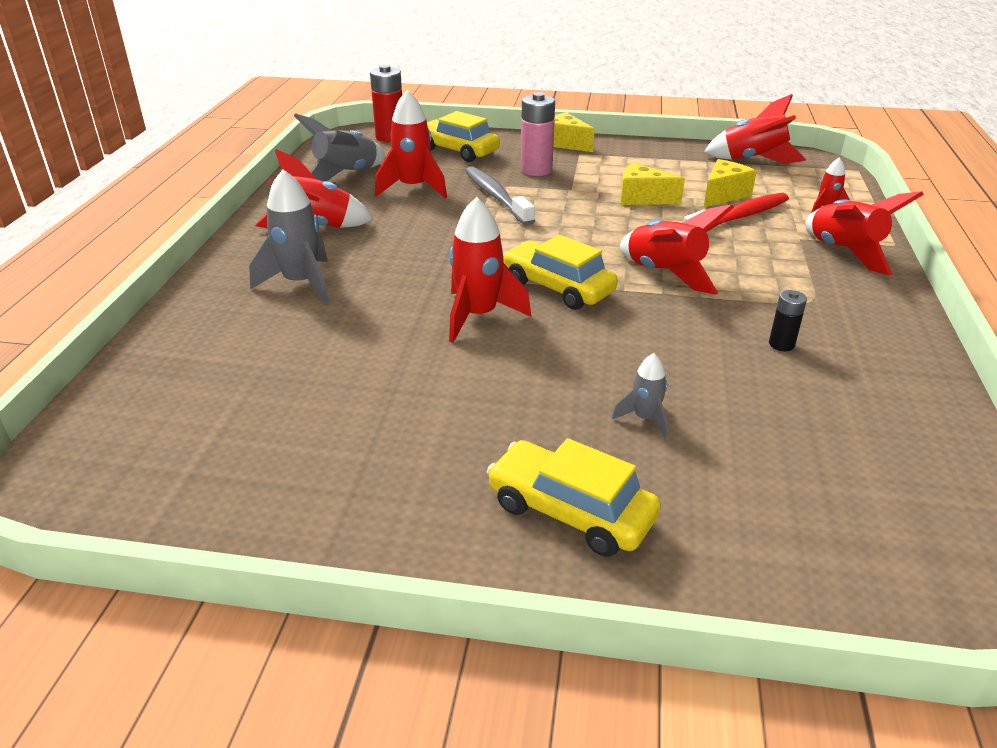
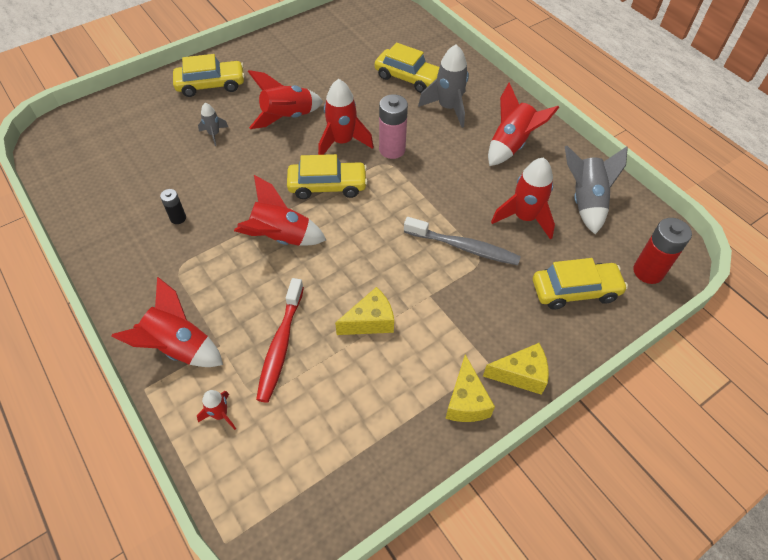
camera: 135 degrees right, 20 degrees up
(273, 338) = (408, 78): none -> yellow car
(536, 170) = (485, 306): pink battery -> pink battery (392, 149)
(723, 195) = (315, 376): yellow cheese -> yellow cheese (466, 401)
(753, 160) = (338, 479): red rocket -> red rocket (287, 117)

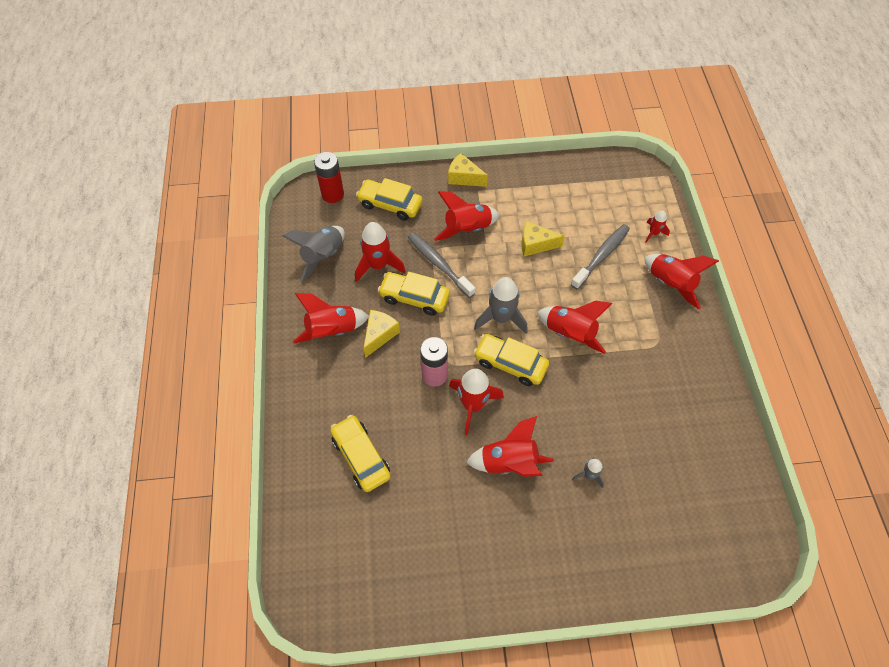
camera: 150 degrees left, 5 degrees up
(178, 218) = (647, 391): black battery -> none
(211, 85) = (570, 555): yellow car -> yellow car (414, 297)
(280, 345) = (601, 256): red toothbrush -> grey toothbrush
(448, 108) = (352, 397): grey rocket -> grey rocket (501, 318)
(463, 303) = (467, 229): none -> red rocket
(466, 401) = (505, 179): yellow cheese -> yellow cheese (379, 335)

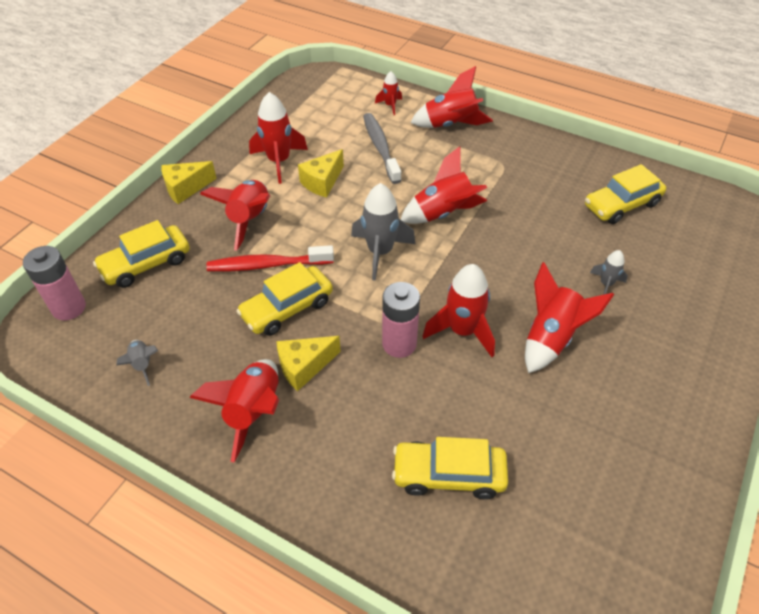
camera: 55 degrees left, 10 degrees down
(323, 256) = (142, 364): grey rocket -> grey rocket, size x0.53
(333, 194) = (69, 308): red battery -> pink battery
(378, 265) = (212, 318): red rocket -> red rocket (279, 161)
(379, 335) = (304, 367): yellow cheese -> yellow cheese turned 90 degrees counterclockwise
(439, 264) = (267, 265): grey toothbrush -> red toothbrush
(510, 364) = (439, 274): yellow car -> yellow car (621, 205)

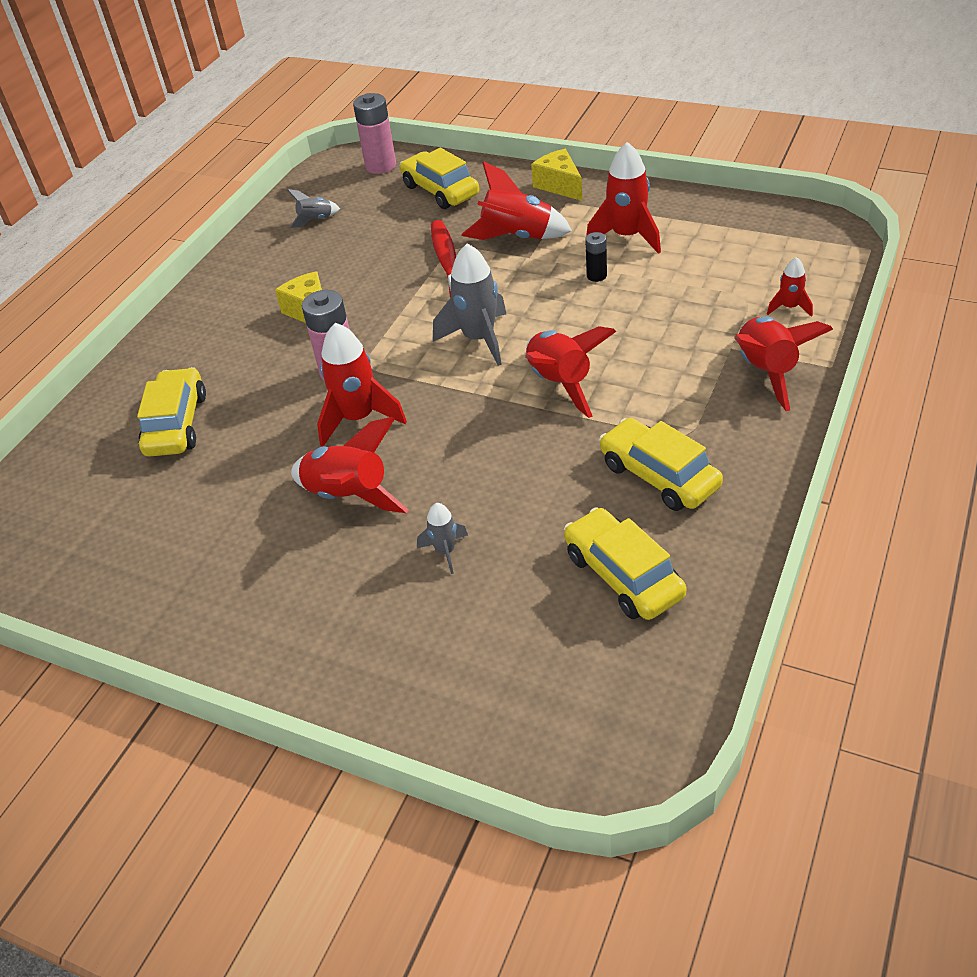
camera: 90 degrees right, 5 degrees down
(254, 411) = (260, 292): red rocket -> none
(287, 308) = (386, 287): yellow car -> yellow car (659, 476)
(322, 182) = (596, 276): yellow cheese -> black battery
(380, 147) = (684, 312): grey toothbrush -> none

